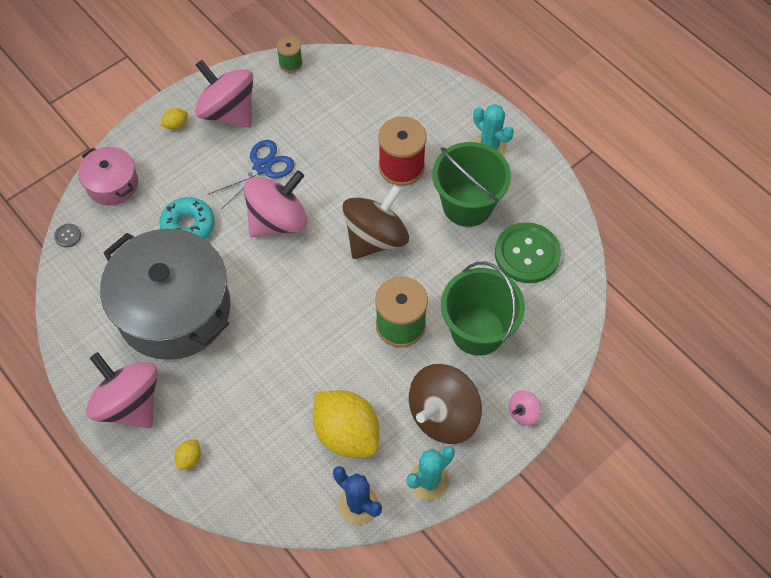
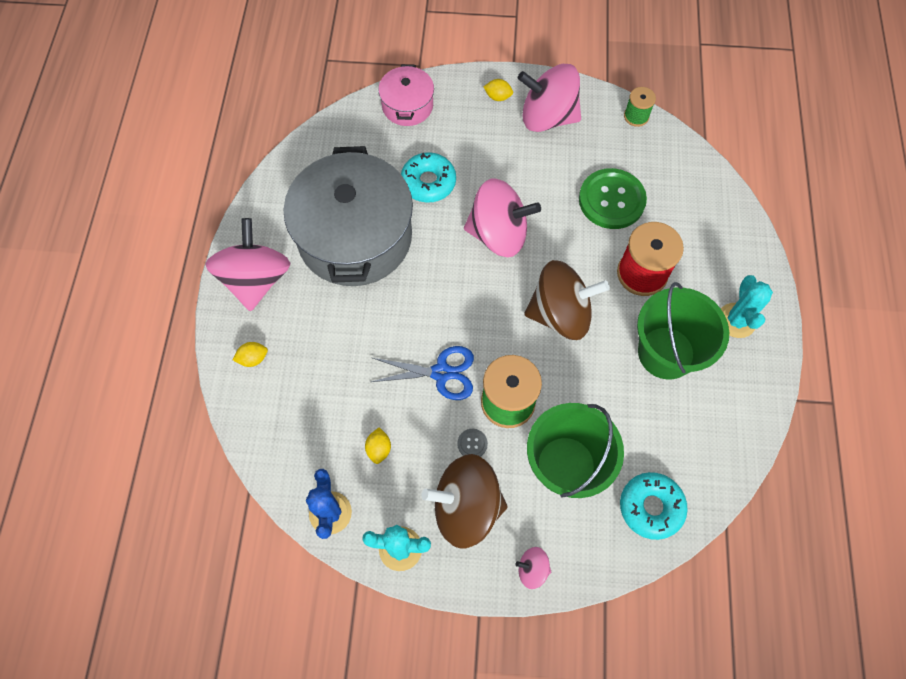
camera: 45 degrees right, 5 degrees up
(68, 236) = (339, 119): grey button -> grey button (472, 444)
(228, 112) = (547, 117): pink spinning top -> pink spinning top turned 75 degrees counterclockwise
(262, 167) = (529, 182): blue scissors -> blue scissors (441, 373)
(347, 433) = (379, 449): yellow lemon -> yellow lemon, size x0.40
(527, 254) = (676, 440): green button -> green button (611, 200)
(553, 308) = (651, 507): none -> turquoise donut

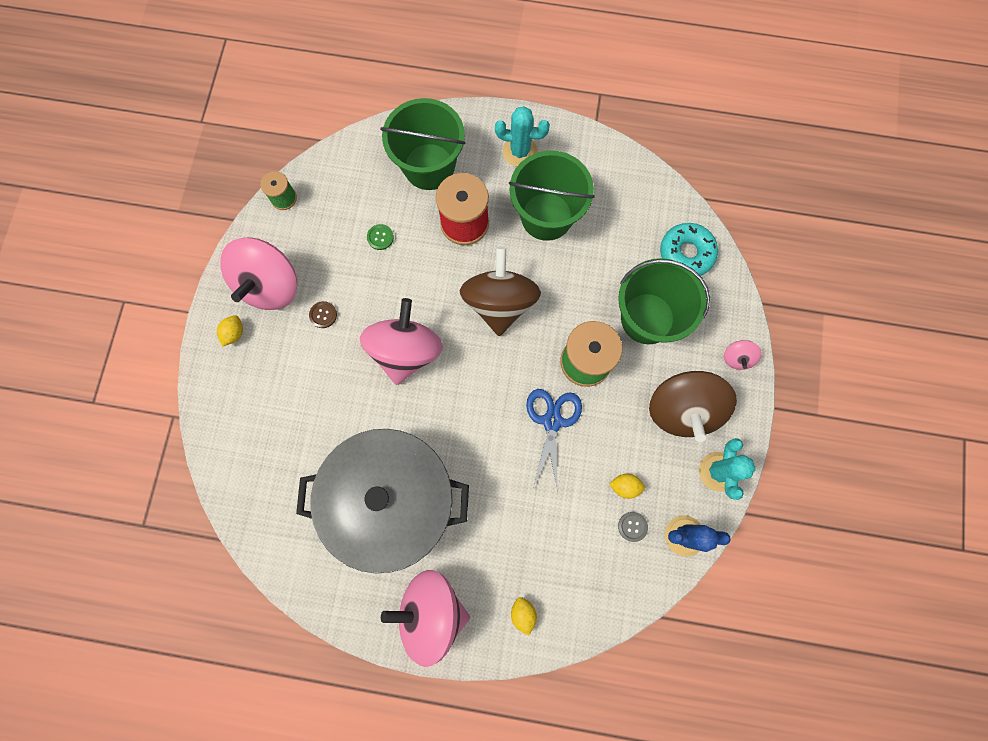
camera: 85 degrees left, 10 degrees up
(407, 106) = (229, 433): pink pot -> none
(428, 182) = (334, 417): turquoise donut -> none
(472, 444) = (624, 398): grey button -> grey button (632, 526)
(525, 162) = (323, 315): none -> brown button
(611, 200) = (380, 237): green button -> green button, size x0.40
(698, 235) = (429, 166): none -> green bucket

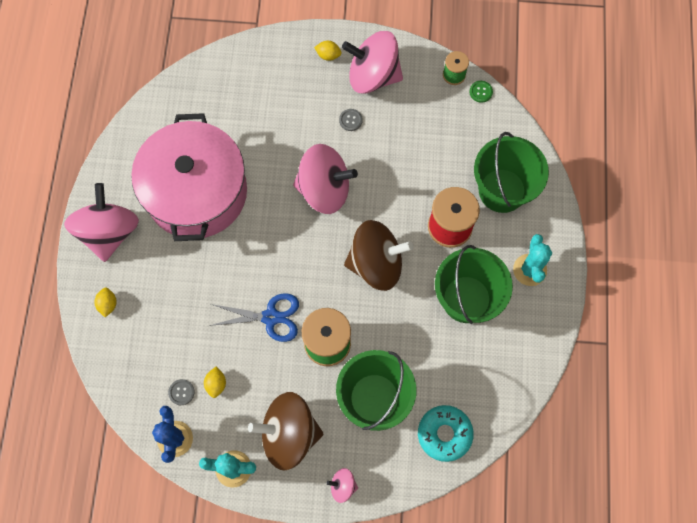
camera: 85 degrees right, 5 degrees down
(323, 315) = (350, 120): brown button -> grey button
(380, 237) = (427, 157): green button -> green button (480, 92)
(391, 500) = (196, 192): grey pot -> pink pot
(523, 613) = (108, 304): yellow lemon -> yellow lemon turned 75 degrees counterclockwise

